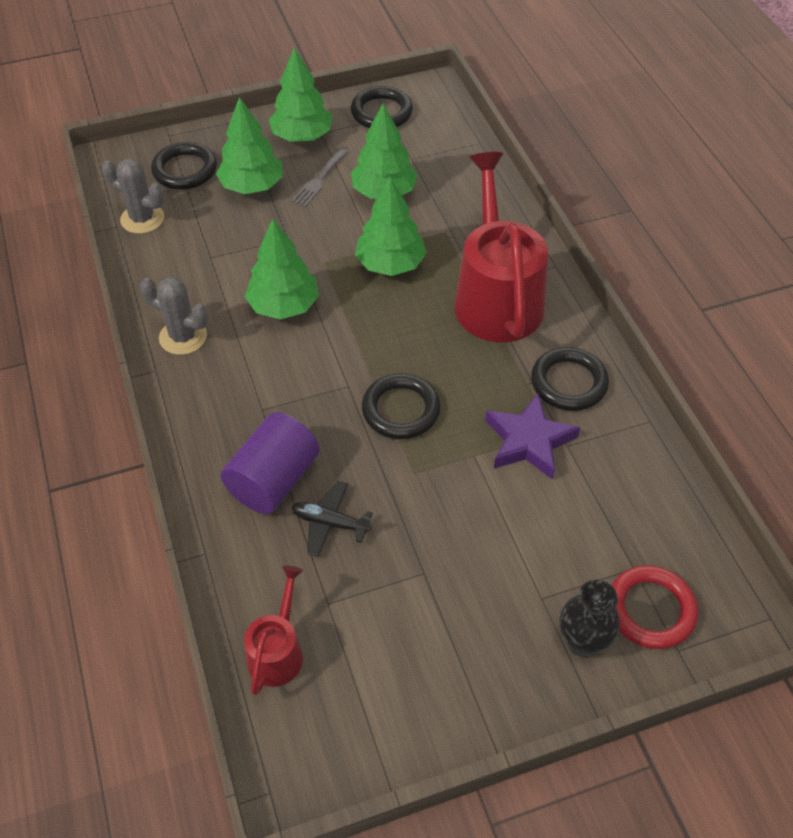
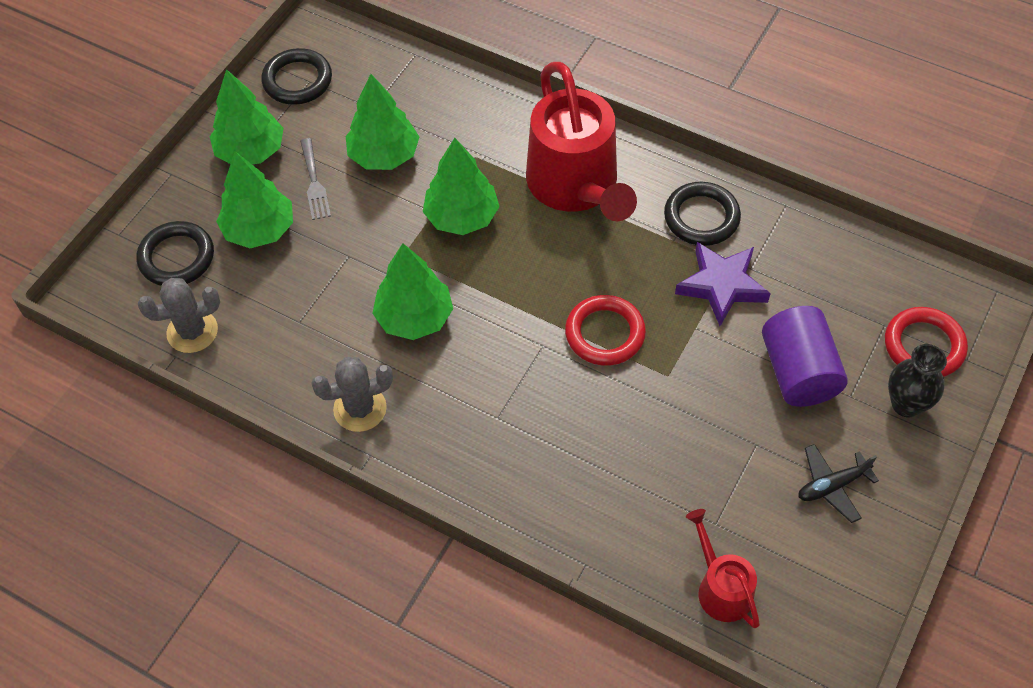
camera: 40 degrees left, 5 degrees up
(273, 480) = (572, 466): purple cylinder -> purple cylinder (798, 372)
(330, 523) = (651, 463): black plane -> black plane (832, 486)
(401, 410) = (605, 333): black ring -> red ring
(496, 297) = (576, 185): red watering can -> red watering can turned 150 degrees counterclockwise

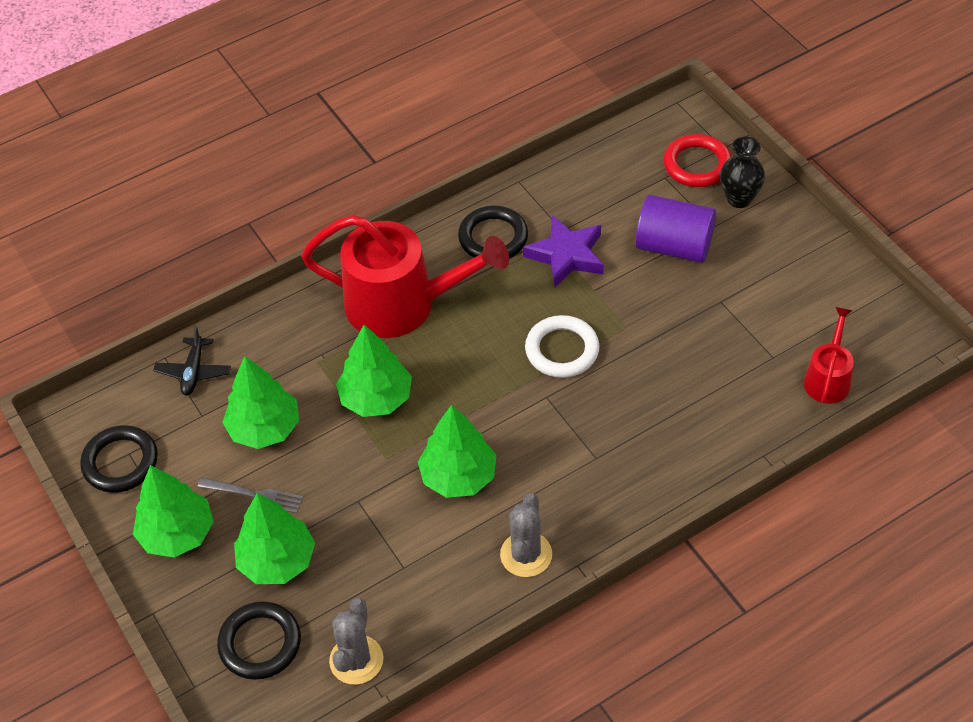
camera: 60 degrees left, 5 degrees down
(605, 333) = (562, 350): red ring -> white ring
(721, 588) = (828, 378): red watering can -> red watering can turned 105 degrees clockwise
(832, 486) = (781, 273): black plane -> black plane (194, 372)

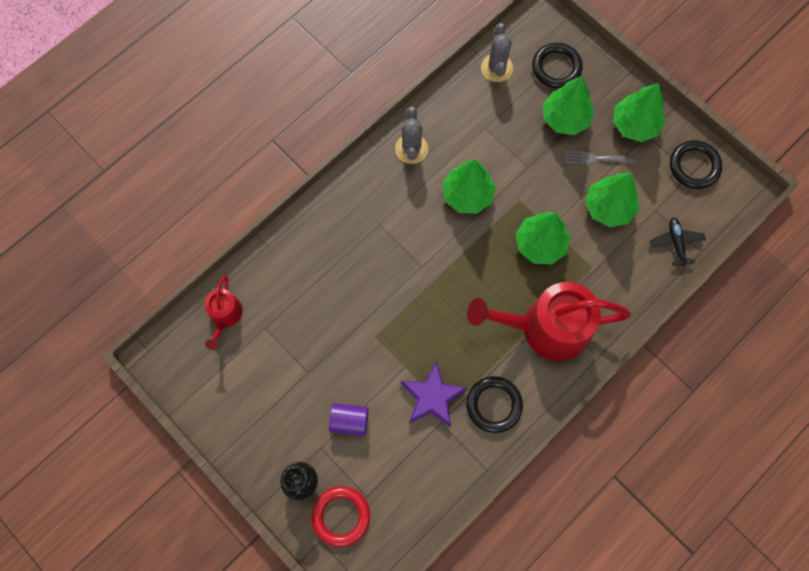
camera: 165 degrees right, 20 degrees up
(562, 350) = (418, 307): white ring -> none
(674, 246) = (349, 421): purple cylinder -> purple cylinder, size x0.65

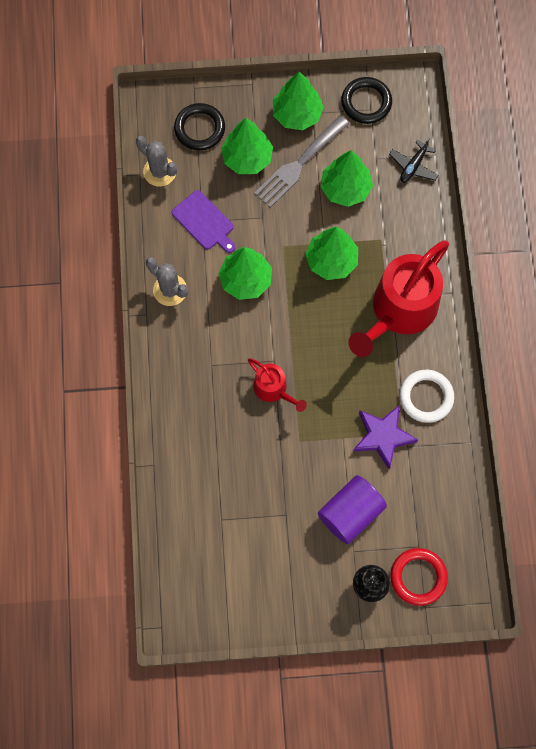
camera: 50 degrees left, 0 degrees up
(225, 316) = (184, 543): red watering can -> red watering can (273, 389)
(349, 421) = (350, 513): purple cylinder -> purple cylinder, size x1.55
(486, 129) = (204, 221): none -> purple cutting board
(494, 405) = (426, 397): black ring -> white ring
(596, 158) = (299, 164): grey fork -> grey fork, size x1.72
(676, 243) = (413, 166): black plane -> black plane turned 90 degrees counterclockwise

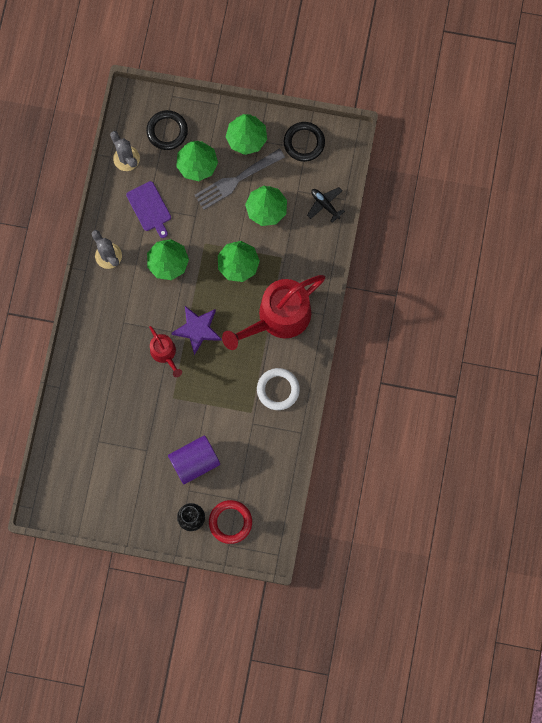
camera: 15 degrees right, 5 degrees up
(383, 436) = (236, 411): purple star -> purple star (197, 329)
(413, 166) = (325, 205): black plane -> black plane turned 90 degrees clockwise

